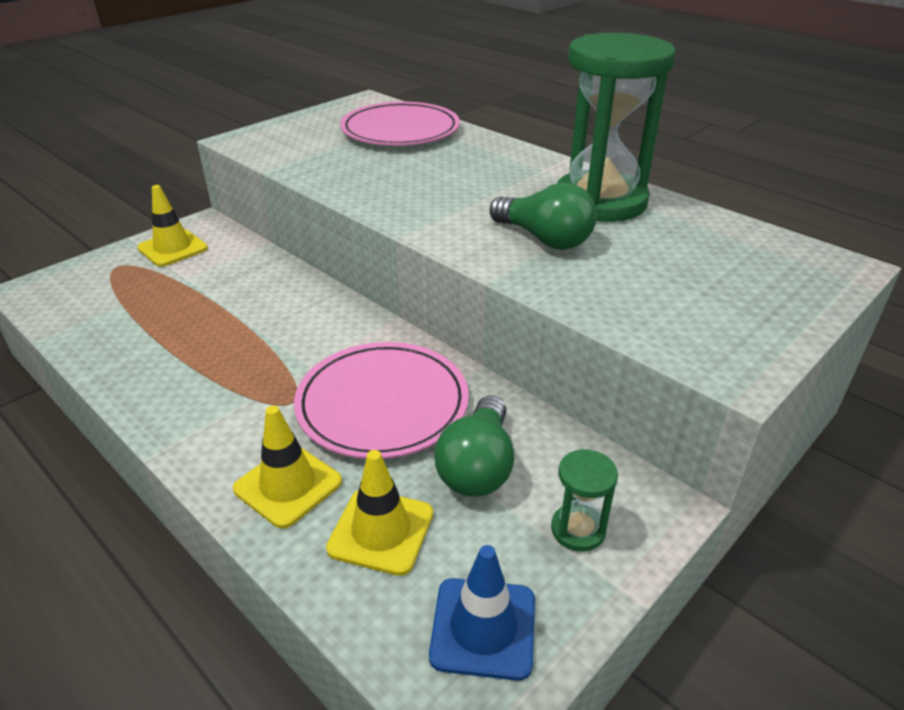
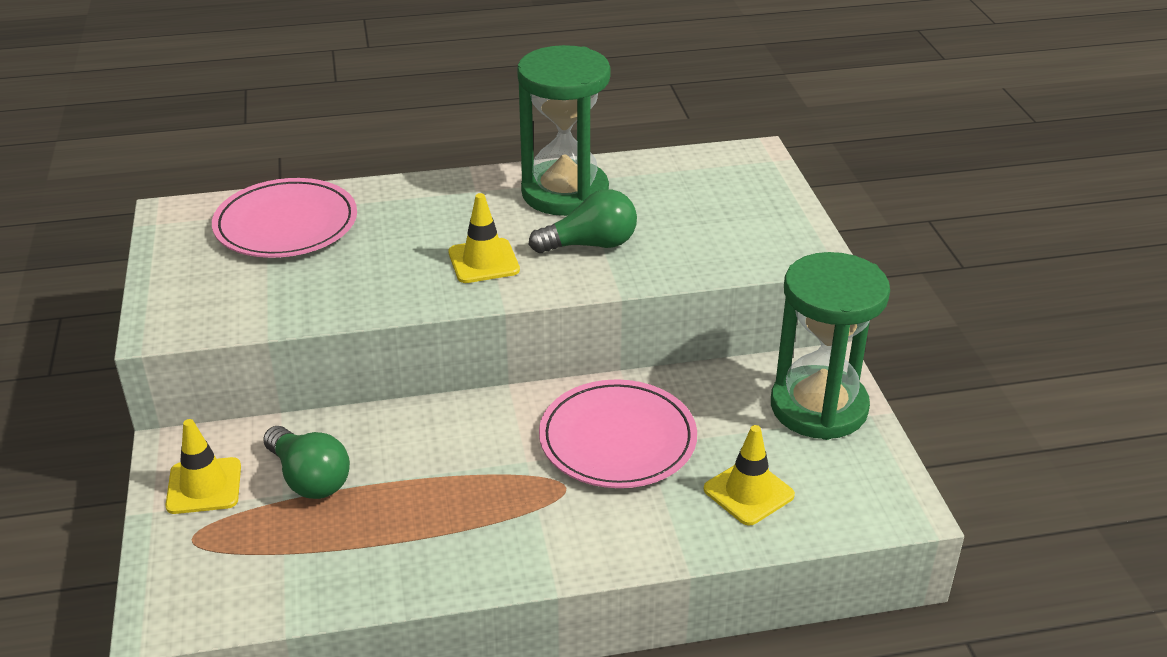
camera: 55 degrees left, 0 degrees up
(288, 485) = (664, 521): yellow traffic cone -> yellow traffic cone (483, 261)
(477, 466) = (727, 422): green light bulb -> green light bulb (309, 478)
(483, 628) = (859, 481): blue traffic cone -> none
(578, 529) = (818, 407): green hourglass -> green hourglass, size x2.43

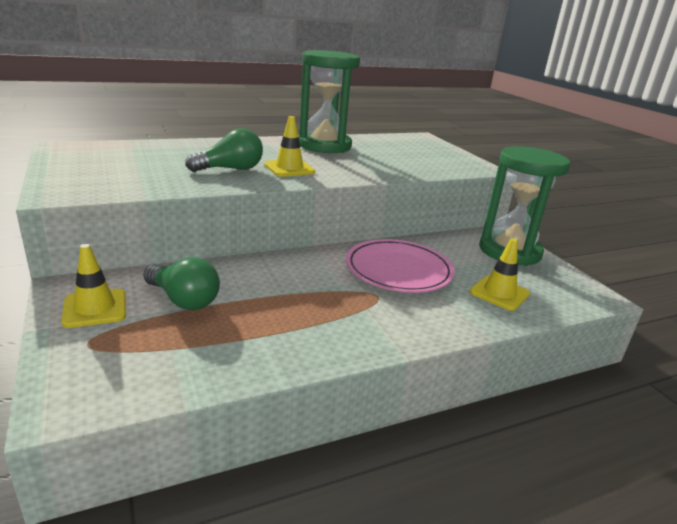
camera: 15 degrees left, 10 degrees down
(286, 224) = (147, 153): pink plate -> none
(590, 245) = (353, 163): green light bulb -> green light bulb (230, 169)

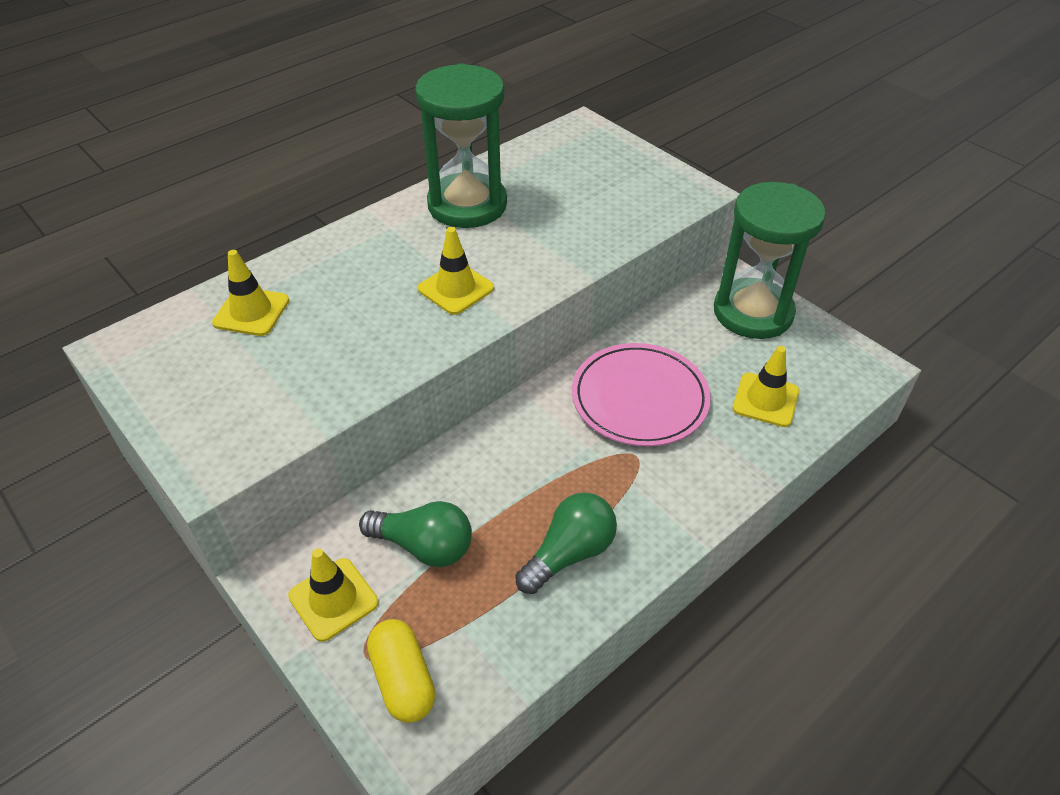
camera: 15 degrees left, 20 degrees up
(101, 365) = (403, 680): none -> yellow capsule
(154, 152) = (251, 312): none -> yellow traffic cone
(230, 169) = (382, 321): green light bulb -> green light bulb (569, 553)

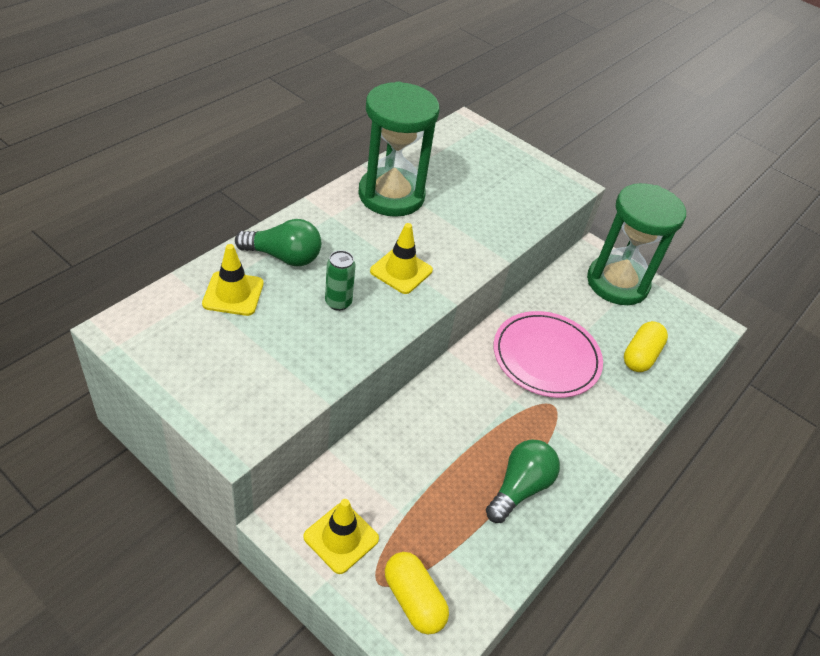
camera: 15 degrees left, 0 degrees up
(370, 323) = (338, 302): none -> green can
(424, 546) = (404, 489): green light bulb -> green light bulb (283, 256)
(765, 400) = (640, 356): yellow traffic cone -> yellow capsule

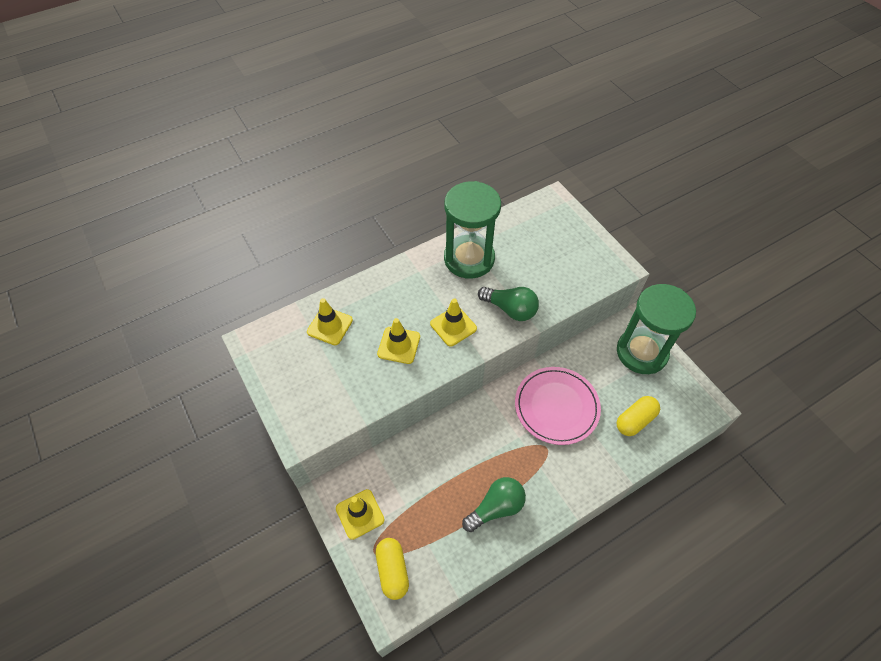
camera: 25 degrees right, 10 degrees up
(283, 256) = (373, 301): green light bulb -> green light bulb (510, 309)
(338, 302) = (399, 345): green can -> yellow traffic cone

